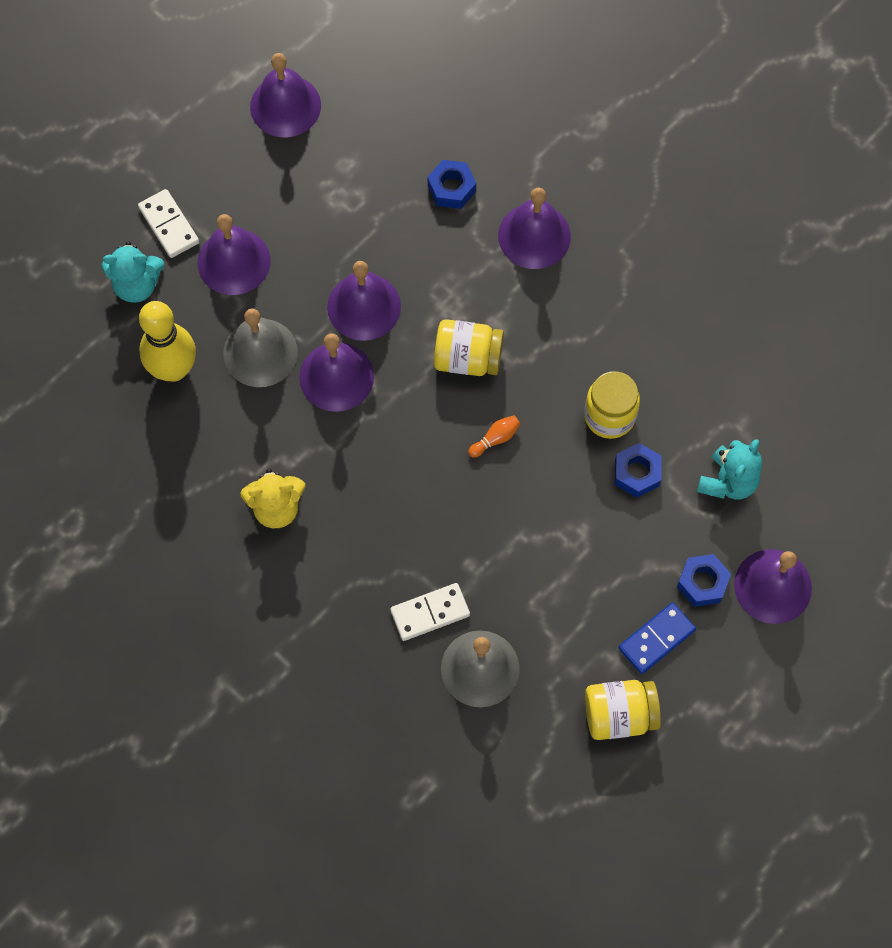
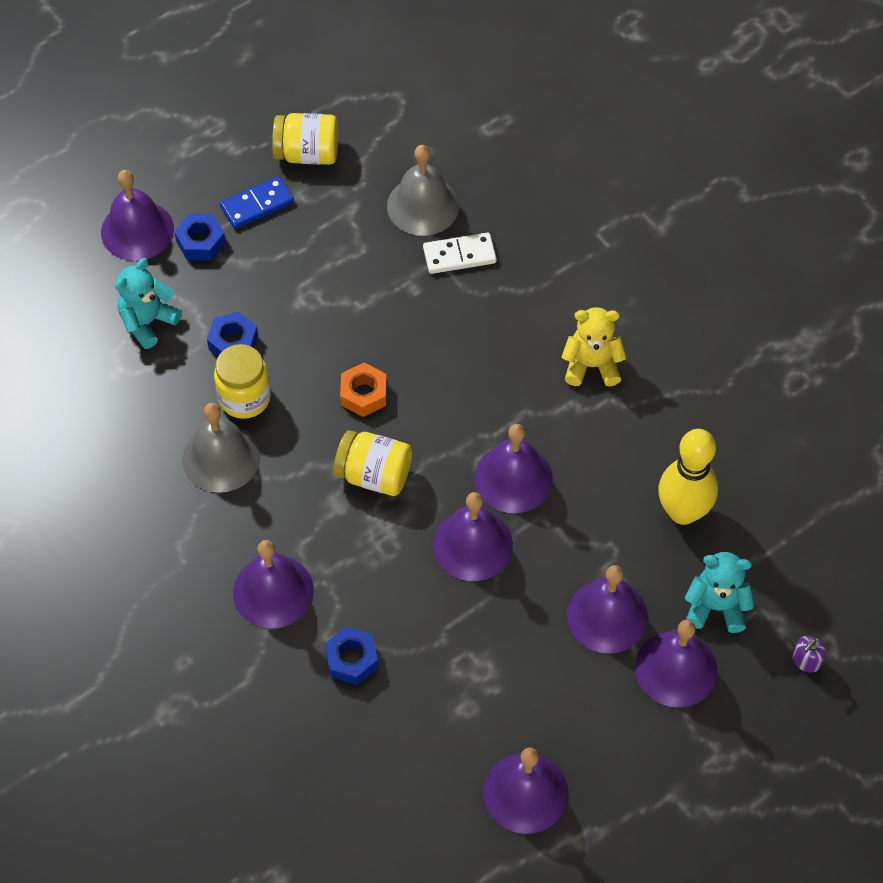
camera: 170 degrees left, 10 degrees down
(55, 250) = (806, 661): none -> purple soap dispenser
(169, 225) = (676, 668): white domino -> purple bell
(260, 352) = (589, 514): grey bell -> grey bell (221, 458)
(495, 439) = (364, 394): orange bowling pin -> orange nut

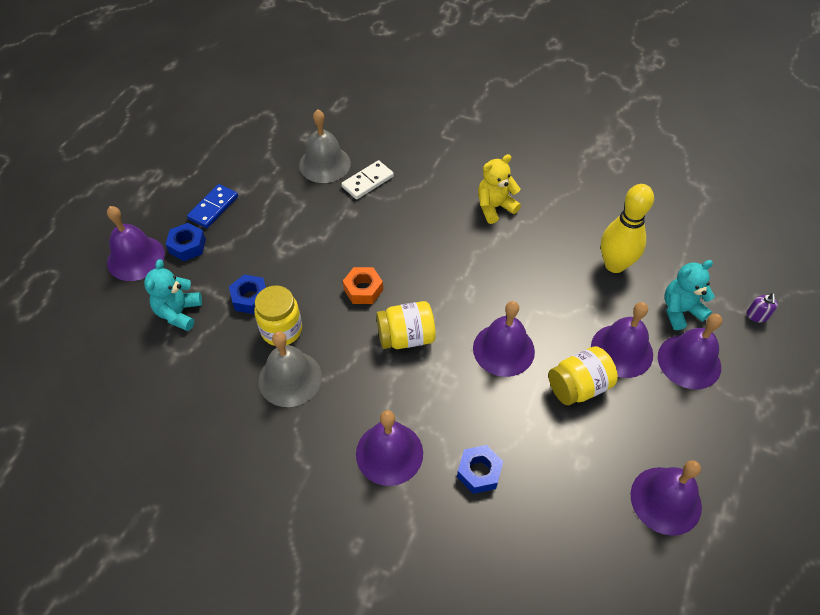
camera: 30 degrees left, 5 degrees down
(307, 154) = (229, 165): yellow jar -> yellow jar (578, 386)
(513, 478) = (498, 295): purple bell -> none

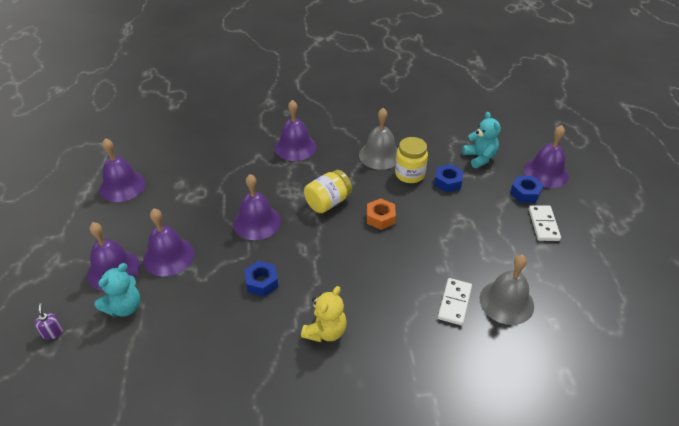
camera: 150 degrees right, 10 degrees down
(213, 207) = (543, 224): blue domino -> white domino
(479, 472) = (239, 158): blue nut -> blue nut (262, 282)
(578, 386) = (194, 221): yellow jar -> none
(614, 265) = (192, 324): yellow bowling pin -> none

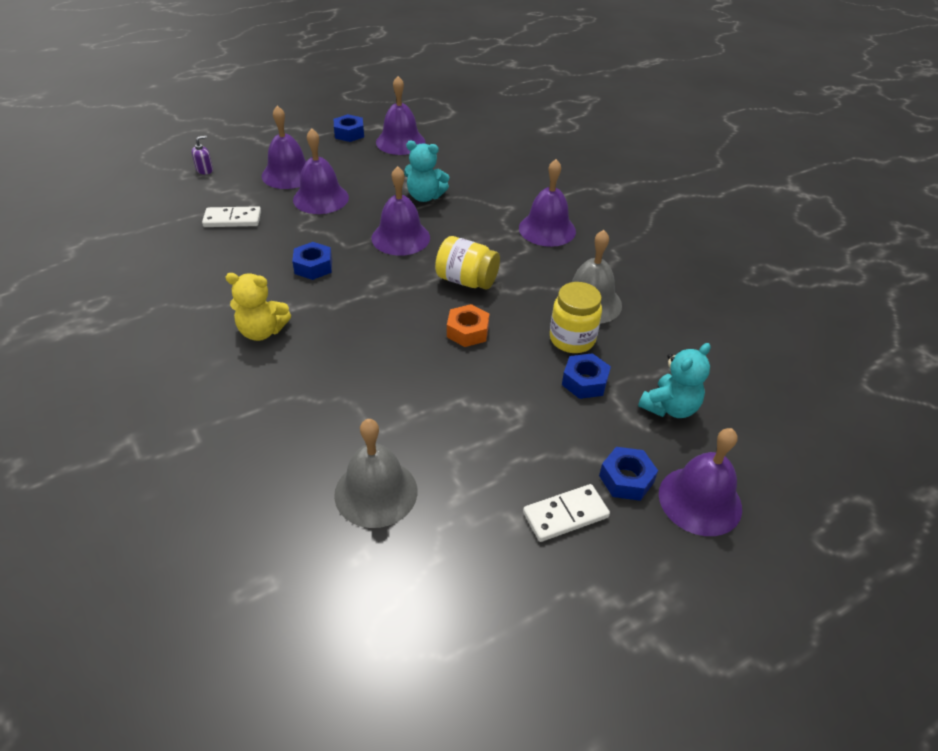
camera: 65 degrees right, 0 degrees up
(79, 214) = (349, 133): none -> blue nut
(124, 307) = (246, 195): turquoise teddy bear -> turquoise teddy bear (425, 197)
(454, 303) = (351, 435): white domino -> white domino (232, 219)

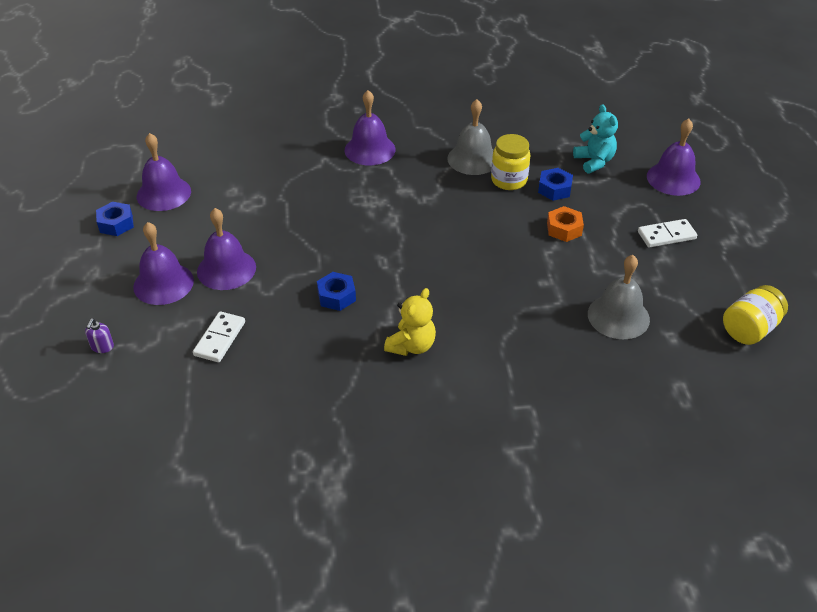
camera: 65 degrees left, 0 degrees up
(205, 170) = (102, 347): purple soap dispenser -> purple soap dispenser turned 150 degrees counterclockwise
(400, 237) = (327, 233): purple bell -> none
(425, 197) = (273, 202): turquoise teddy bear -> none
(466, 280) = (411, 211): yellow jar -> yellow jar (749, 329)
(467, 331) = (473, 228): orange nut -> orange nut (564, 229)
(565, 515) = (666, 235): white domino -> white domino turned 75 degrees clockwise
(626, 479) = (647, 201): blue nut -> none

